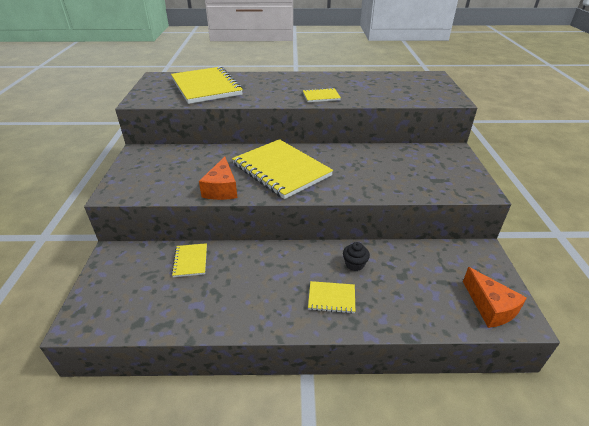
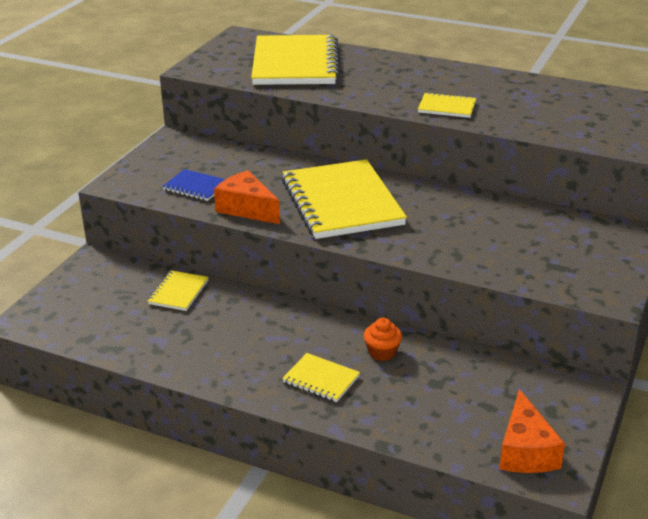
camera: 25 degrees right, 5 degrees down
(175, 182) = (196, 187): none -> blue notebook
(222, 189) = (247, 209): orange cheese -> orange cheese turned 105 degrees clockwise
(354, 264) = (382, 352): black cupcake -> orange cupcake

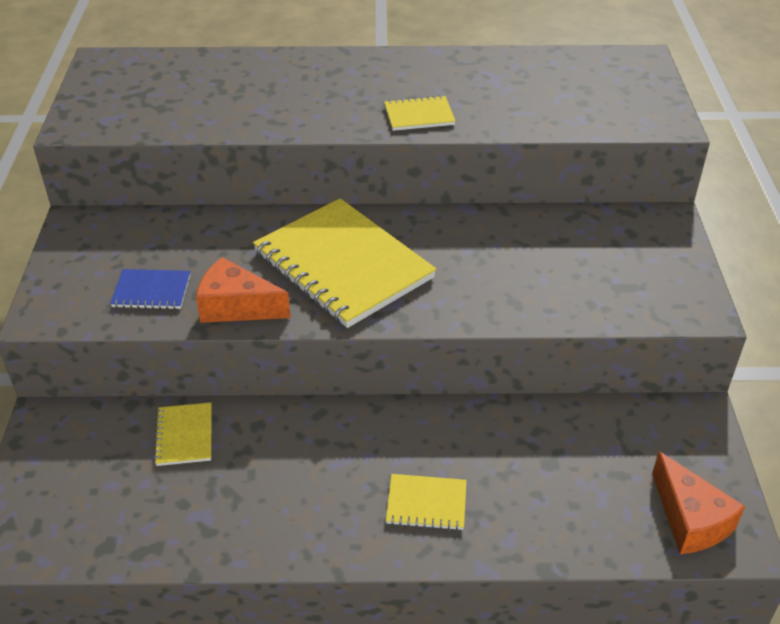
camera: 25 degrees left, 10 degrees up
(295, 64) = (199, 90): yellow notebook -> none
(382, 352) = (470, 442): orange cupcake -> none

